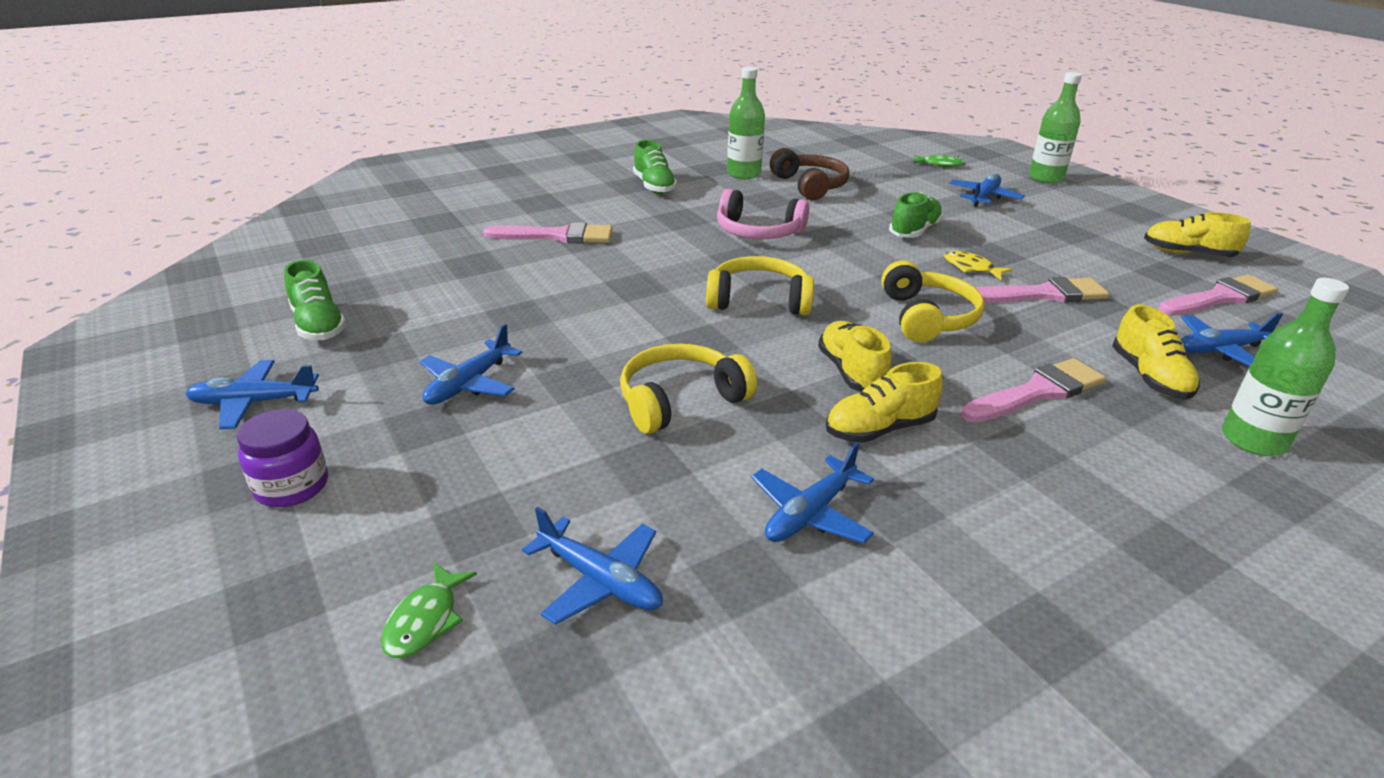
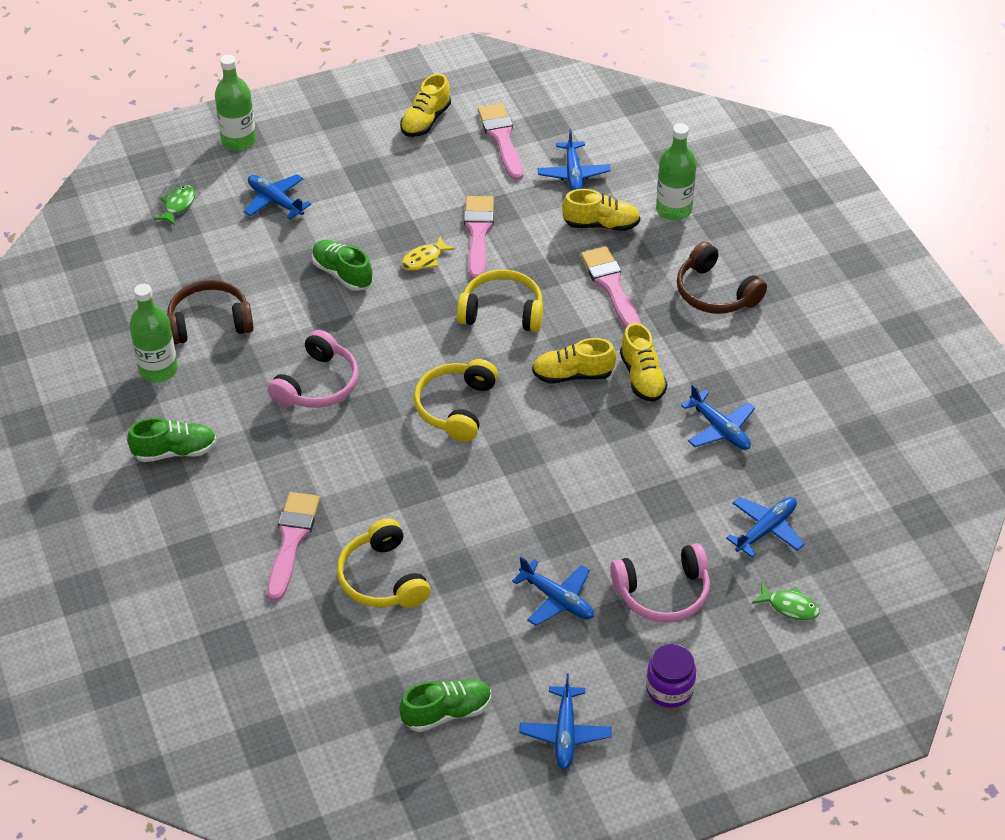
camera: 80 degrees left, 15 degrees up
(470, 471) = (663, 593): none -> pink headphones
(680, 400) = (596, 475): yellow headphones -> yellow headphones (382, 578)
(1111, 494) = (715, 292): none -> brown headphones

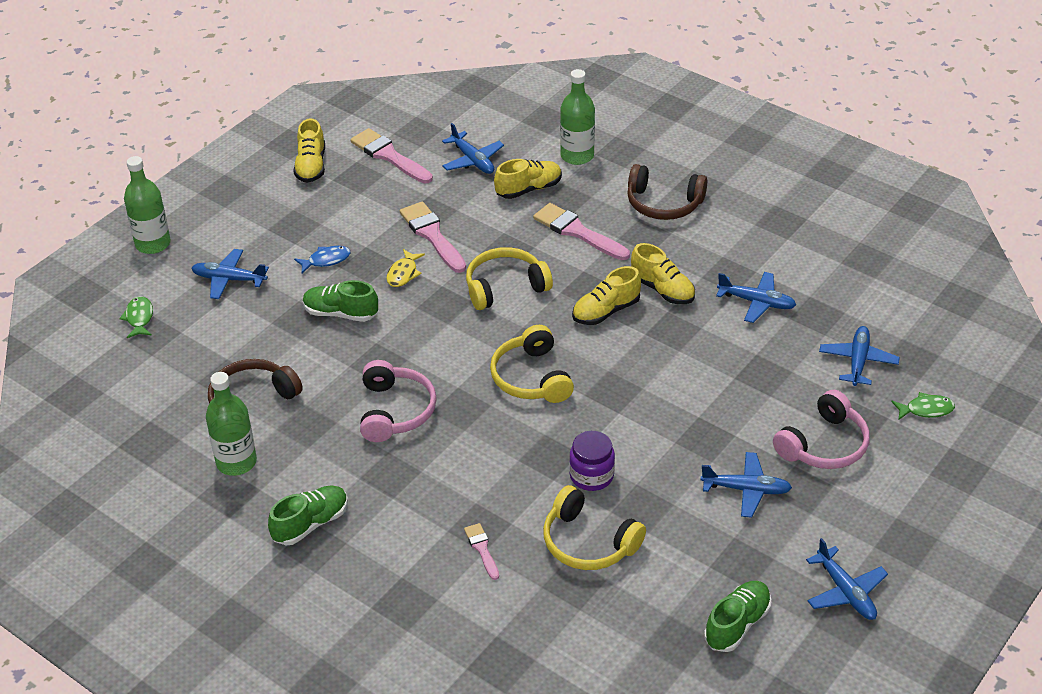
camera: 30 degrees left, 5 degrees down
(291, 540) = (482, 549): pink brush -> pink brush, size x0.53
(368, 218) = (326, 260): none -> blue fish
(669, 689) = (894, 516): purple jar -> purple jar (591, 476)

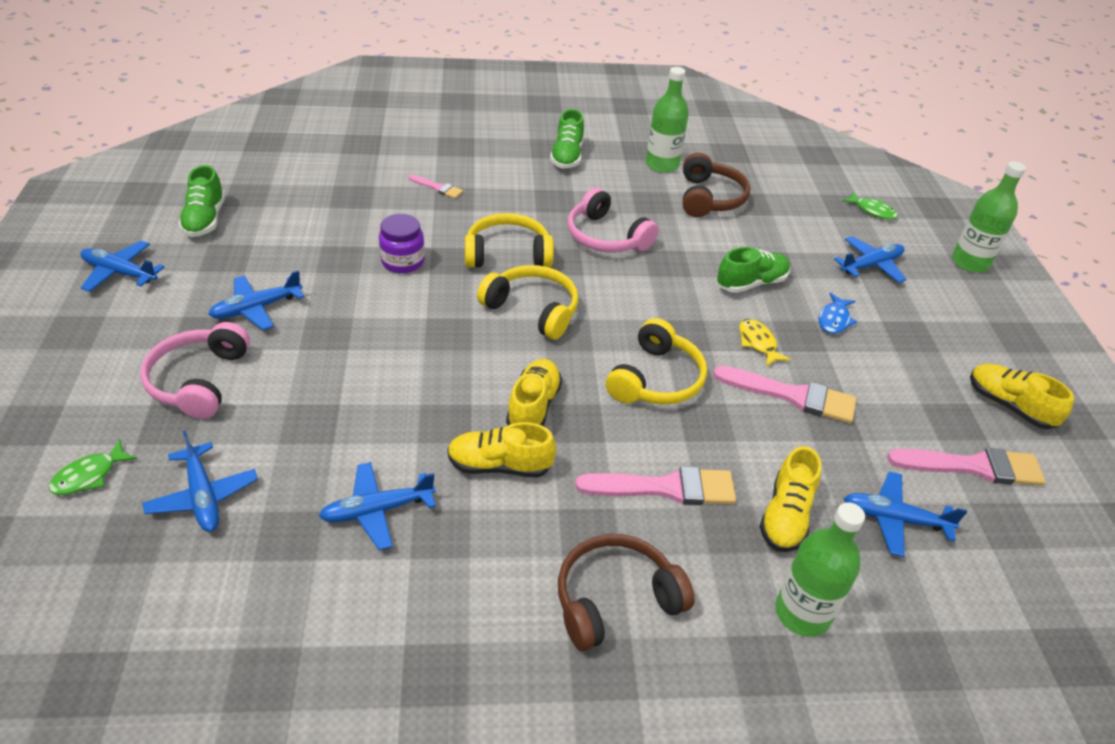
camera: 135 degrees right, 0 degrees up
(588, 542) = (363, 221): yellow headphones -> yellow headphones (508, 254)

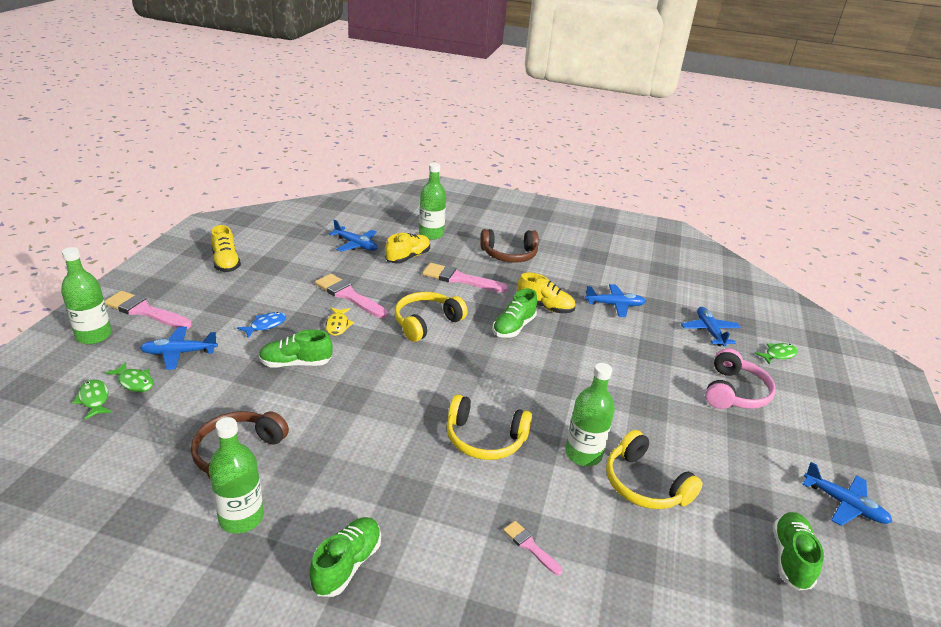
camera: 160 degrees left, 10 degrees down
(256, 308) = (708, 438): blue plane -> none
(403, 261) = (583, 454): purple jar -> green bottle
(533, 310) = (486, 385): yellow headphones -> yellow headphones (644, 484)
(533, 407) = (513, 327): yellow shoe -> green shoe
(606, 237) = (382, 435): pink headphones -> none
(865, 231) = (134, 382): none -> green fish
(973, 466) = (288, 249): pink brush -> pink brush (145, 311)

